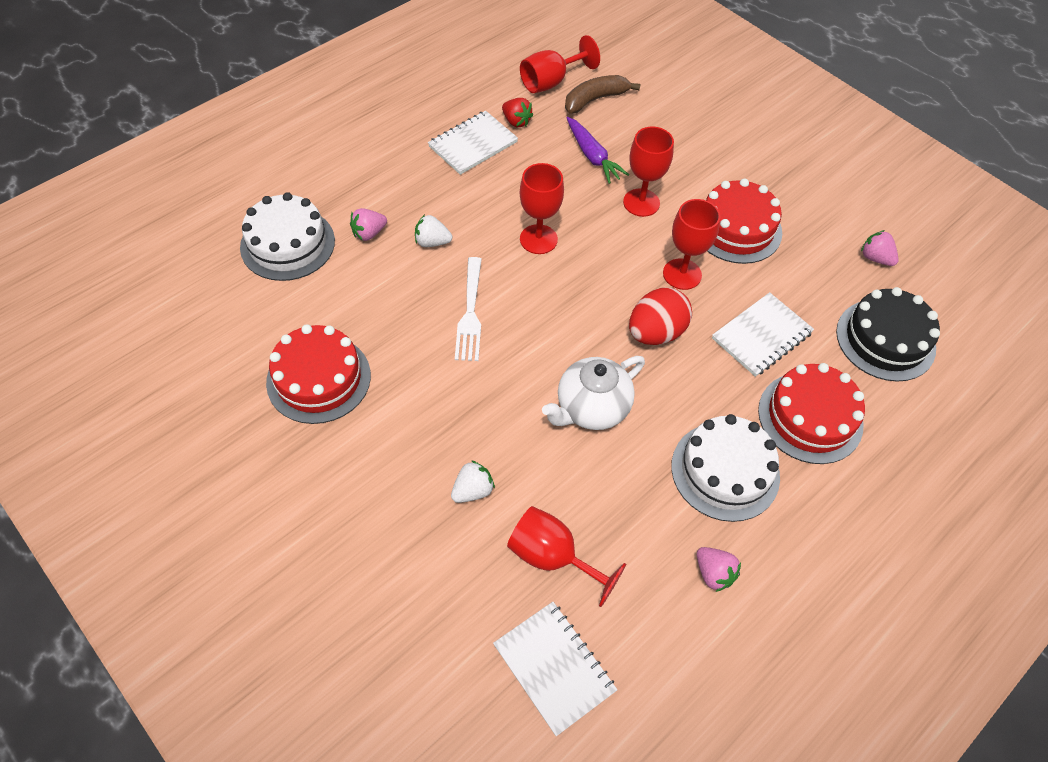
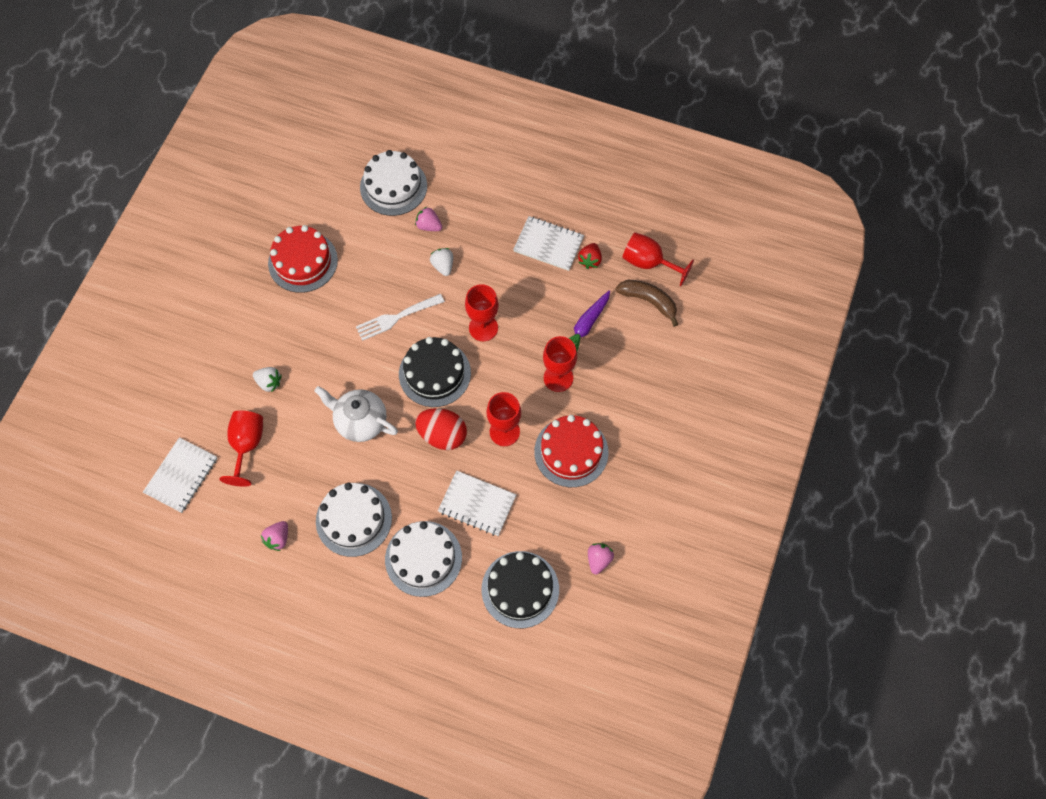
camera: 65 degrees right, 10 degrees up
(569, 307) = (434, 373): none -> black cake
(810, 417) = (423, 558): red cake -> white cake

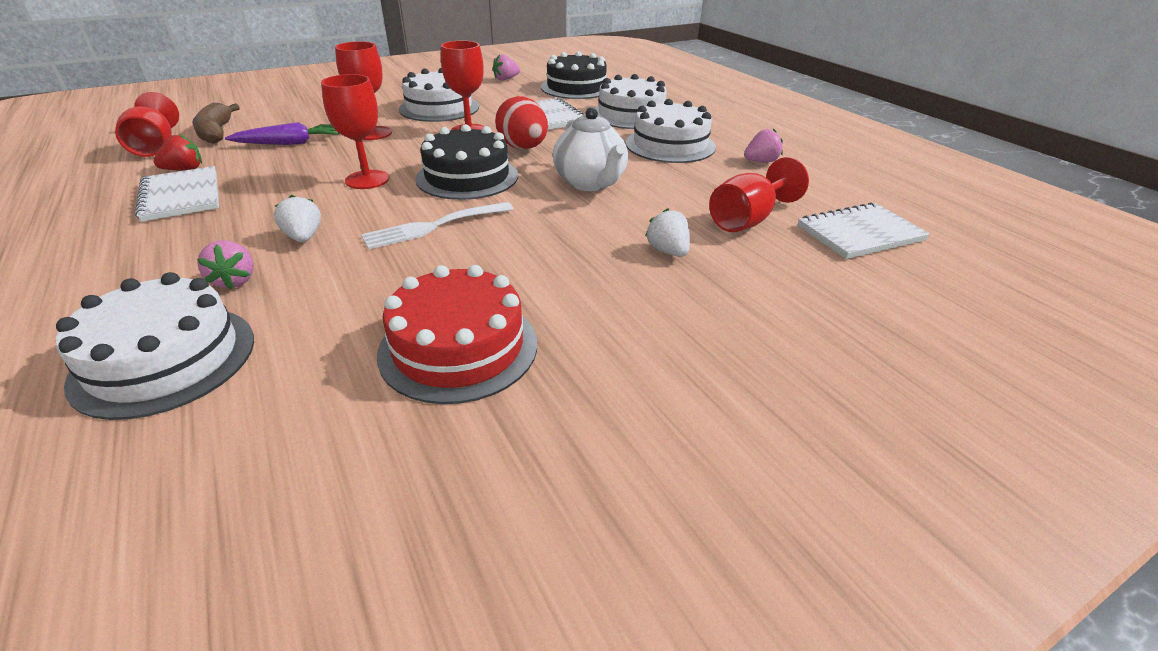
camera: 140 degrees left, 30 degrees down
(396, 317) = (433, 226): white fork -> white fork turned 135 degrees clockwise
(443, 266) = (304, 237): white strawberry -> white strawberry turned 135 degrees clockwise
(571, 452) = (439, 108): red cake -> white cake

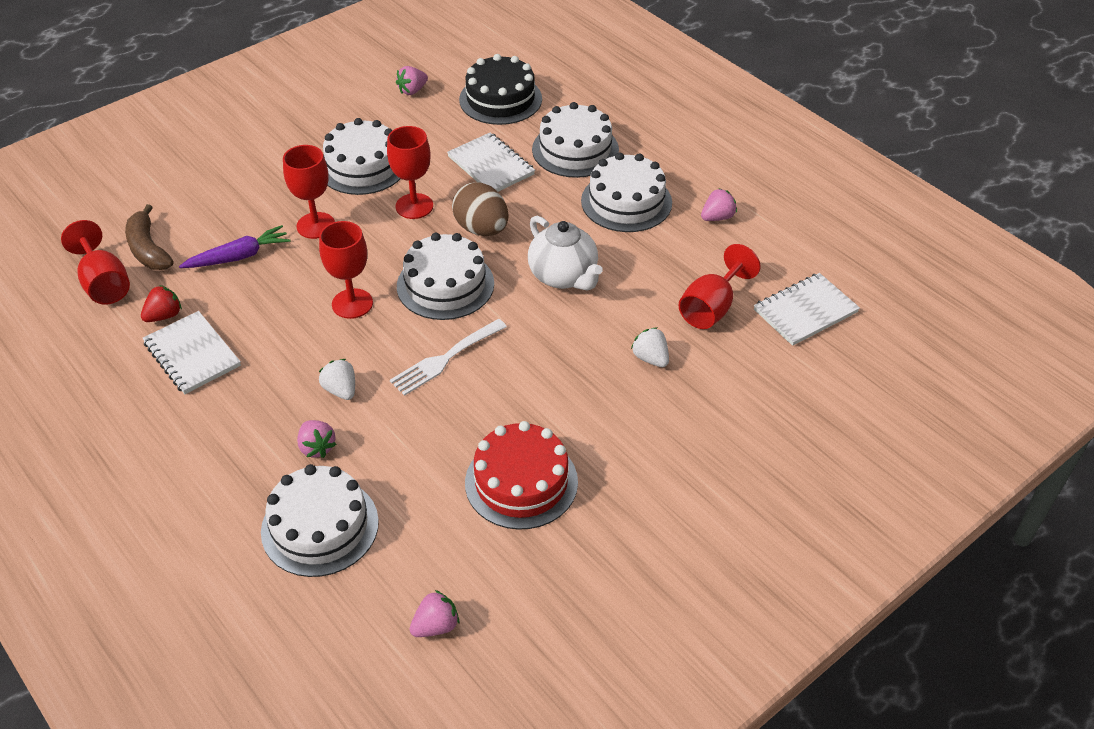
camera: 10 degrees left, 10 degrees up
(214, 524) = (436, 626): none -> pink strawberry
(467, 177) = (445, 285): black cake -> white cake
(523, 148) = (481, 229): red egg -> brown egg

